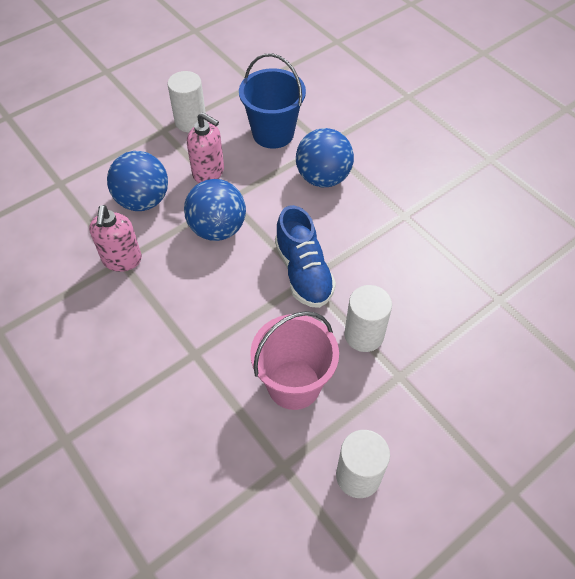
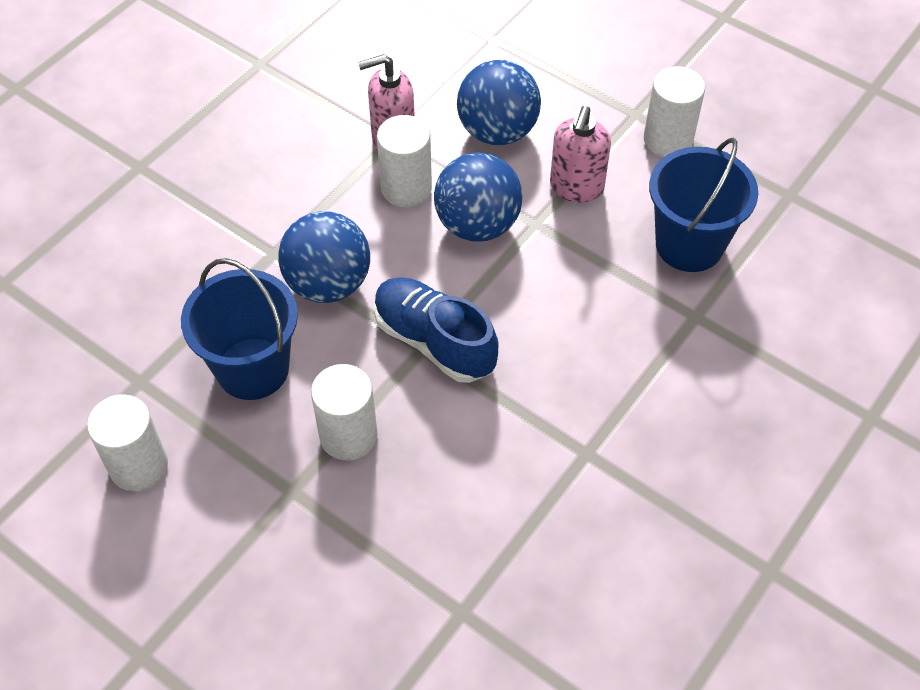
camera: 75 degrees right, 0 degrees up
(169, 261) = (406, 188): none -> white cylinder
(294, 384) = (253, 368): pink bucket -> blue bucket
(303, 272) = (434, 341): blue shoe -> blue shoe turned 75 degrees clockwise
(323, 178) = (623, 329): blue ball -> blue ball (328, 283)

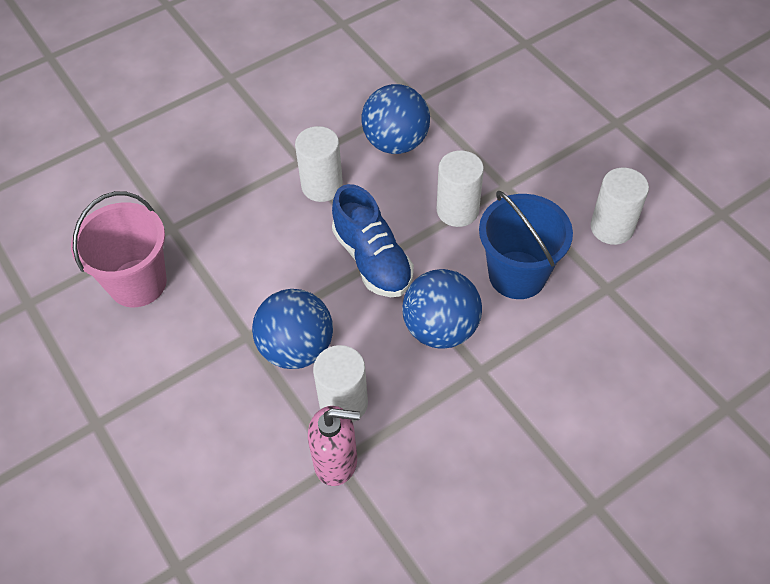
camera: 160 degrees left, 0 degrees up
(497, 131) = (233, 442): blue ball -> blue ball (396, 142)
(576, 187) = (195, 360): pink soap dispenser -> none
(668, 140) = (87, 386): white cylinder -> white cylinder (322, 186)
(689, 244) = (137, 283): blue bucket -> pink bucket

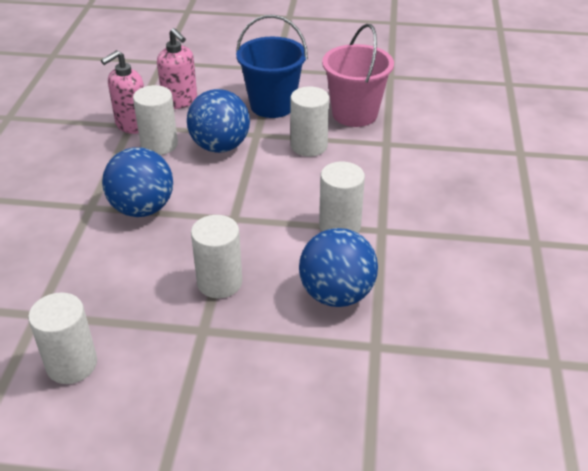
camera: 130 degrees right, 15 degrees down
(229, 280) = (309, 146): none -> white cylinder
(249, 458) = (180, 101): none -> pink soap dispenser
(372, 259) = (238, 212): blue shoe -> none
(517, 275) = (121, 273): blue bucket -> blue bucket (272, 105)

